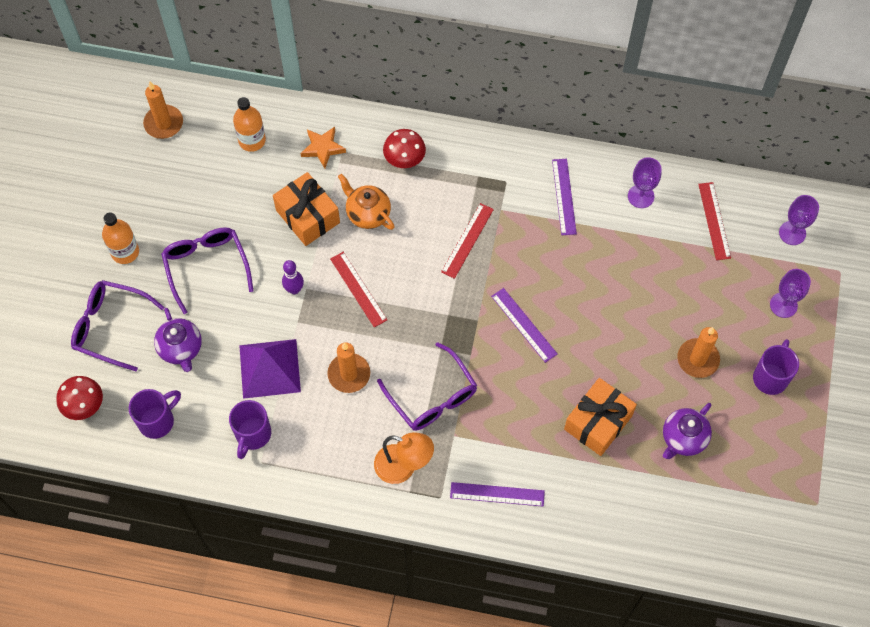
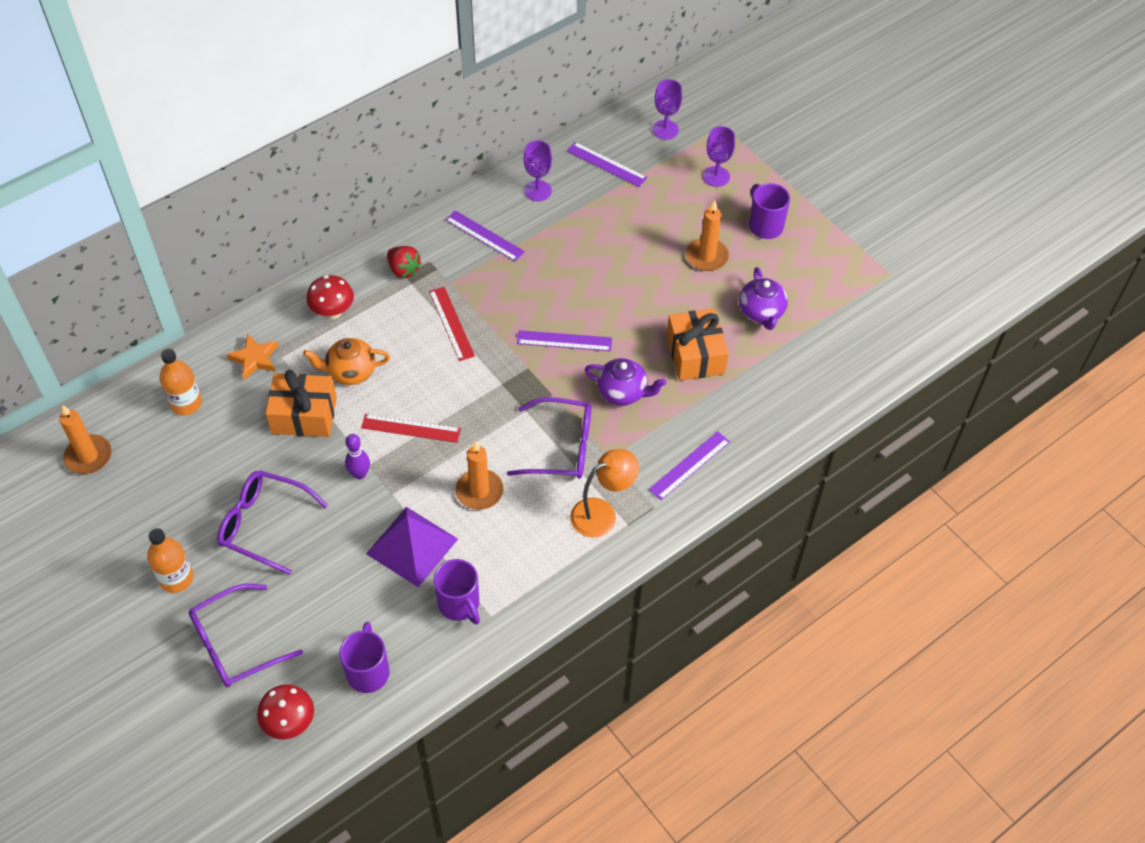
camera: 50 degrees left, 10 degrees down
(181, 349) = (319, 602): purple teapot -> purple teapot (623, 392)
(482, 172) = (404, 270): none -> red strawberry
(714, 221) = (606, 164): red ruler -> purple ruler

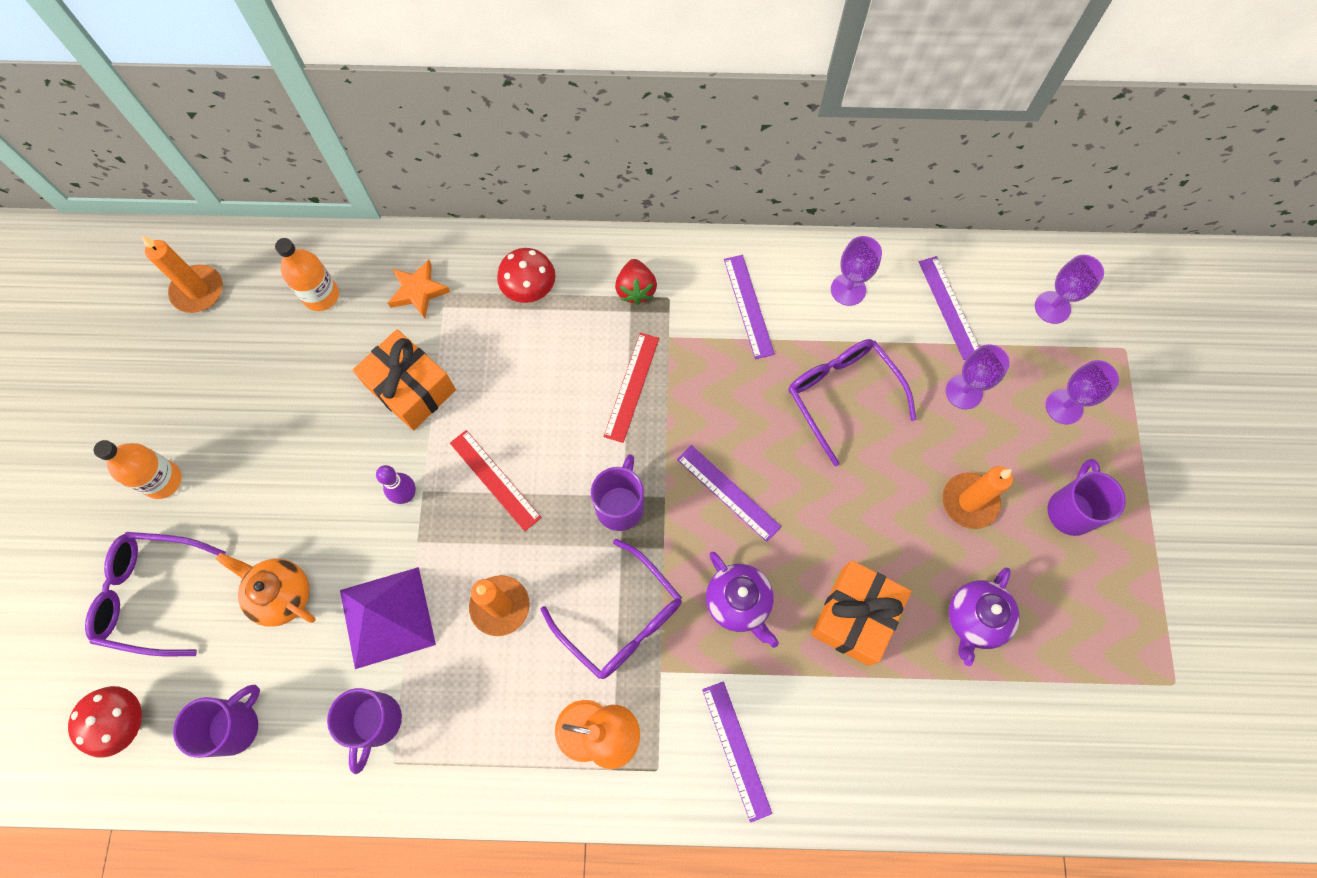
camera: 40 degrees right, 15 degrees up
(264, 524) = (280, 483): purple glasses -> purple glasses (842, 396)
(350, 372) = (491, 371): orange teapot -> orange teapot (281, 594)
(504, 390) = (620, 505): none -> purple mug
(654, 203) = (964, 392): none -> purple goblet
(689, 465) = (736, 750): purple ruler -> purple ruler turned 75 degrees clockwise

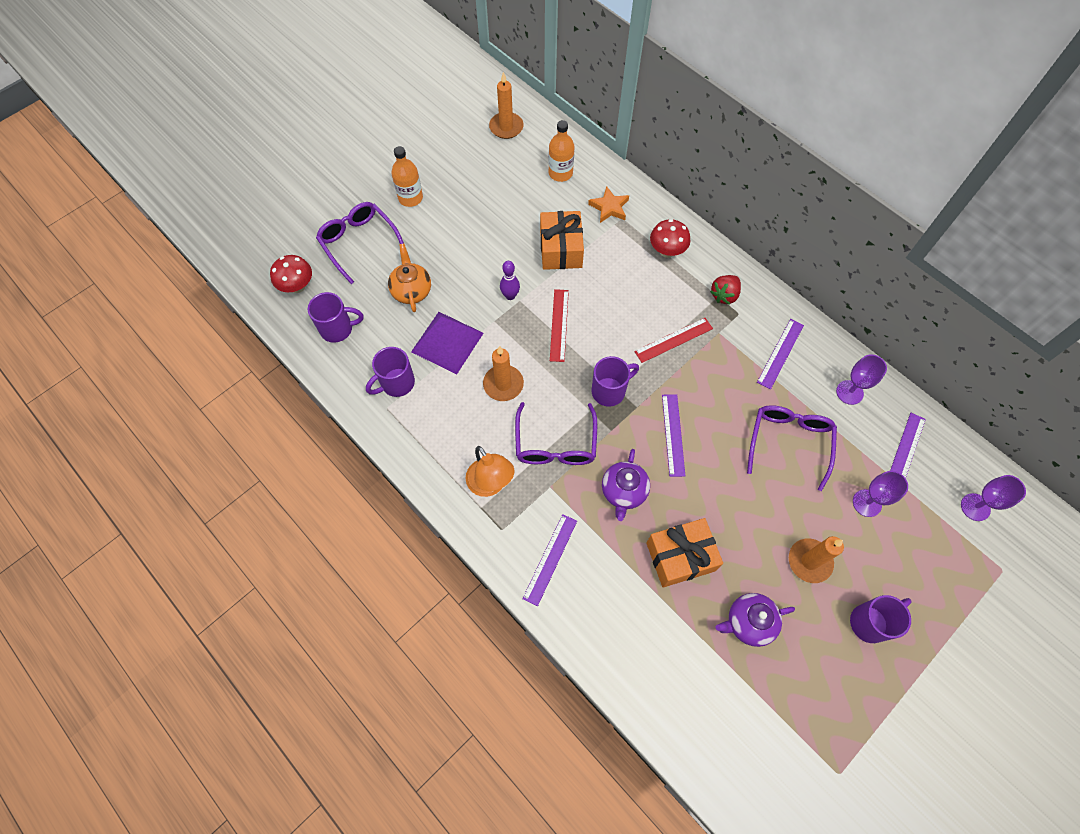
camera: 45 degrees right, 5 degrees down
(1064, 407) = (925, 565): purple goblet -> none

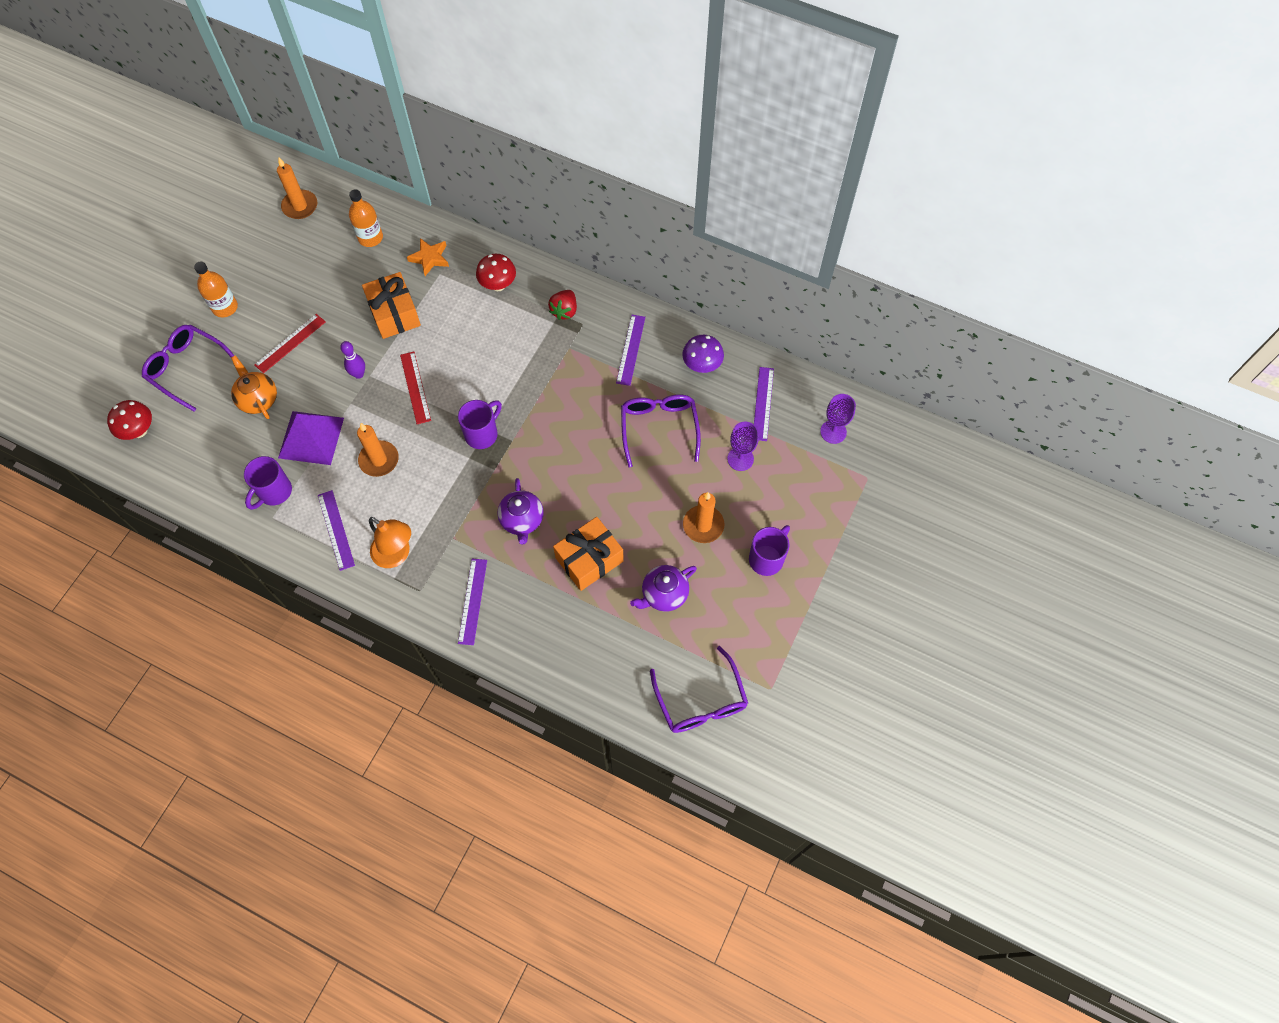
camera: 20 degrees left, 0 degrees up
(338, 329) = (196, 459): purple mug -> none
(555, 444) = (446, 498): purple glasses -> purple glasses (700, 701)
(673, 340) = (528, 368): red ruler -> red ruler (290, 343)
(673, 434) = (552, 455): purple ruler -> purple ruler (336, 530)
(849, 392) = (702, 365): purple goblet -> purple mushroom

